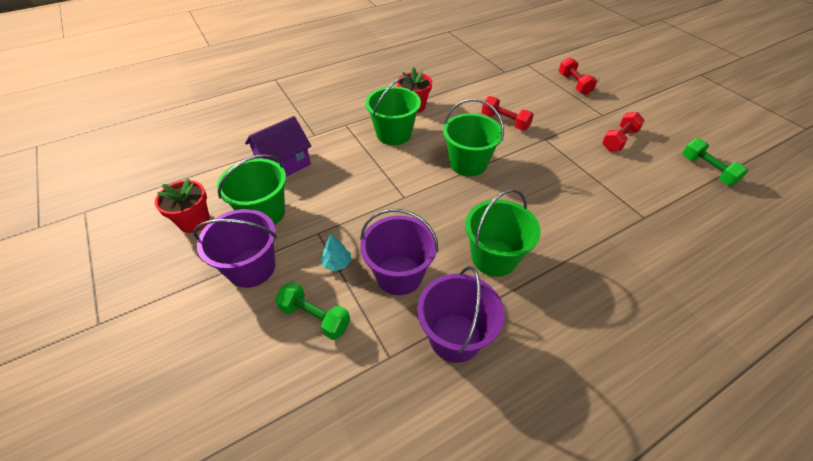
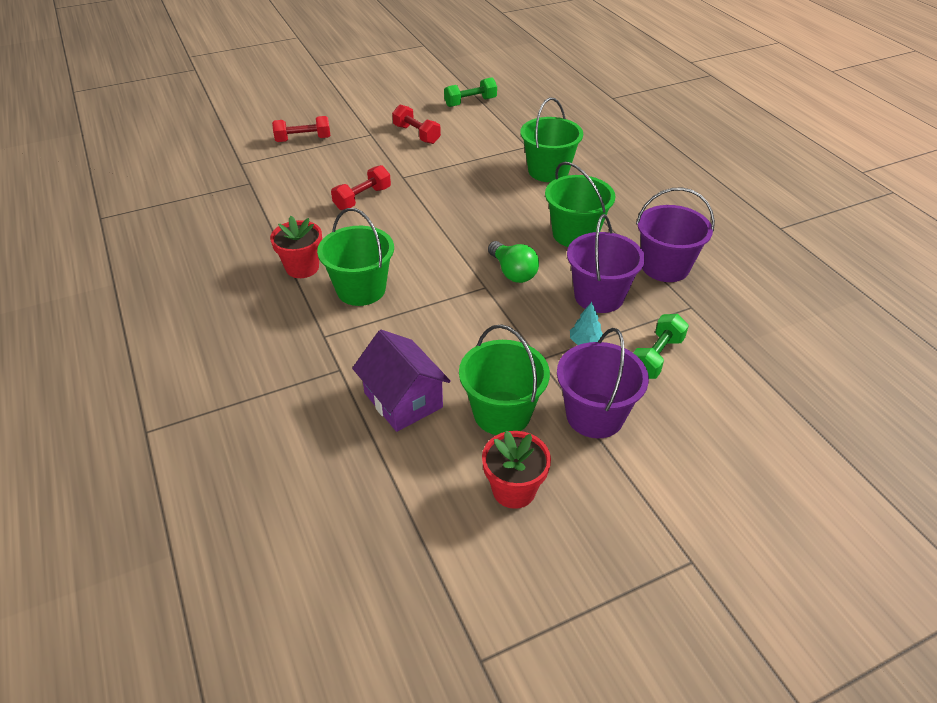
camera: 85 degrees left, 5 degrees down
(426, 213) = (513, 272): none -> green light bulb
(468, 163) = (434, 234): green bucket -> green bucket (548, 171)

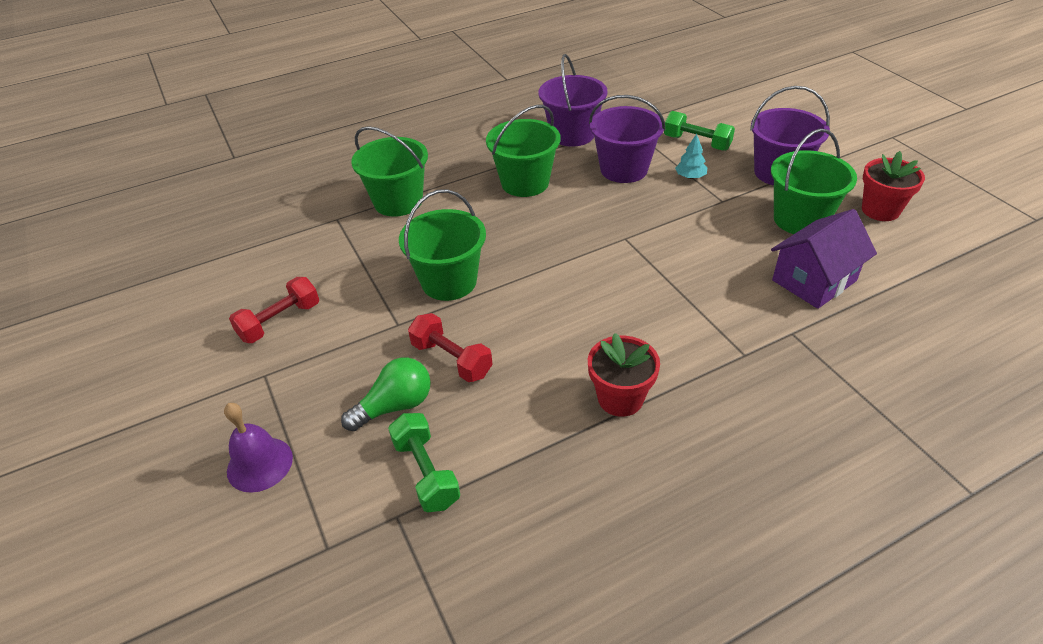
camera: 90 degrees left, 0 degrees up
(303, 139) = (260, 464): red dumbbell -> purple bell
(361, 289) = (652, 334): green bucket -> green bucket (449, 281)
(470, 102) = (198, 273): green dumbbell -> green dumbbell (426, 473)
(513, 272) = (596, 220): green light bulb -> green light bulb (395, 406)

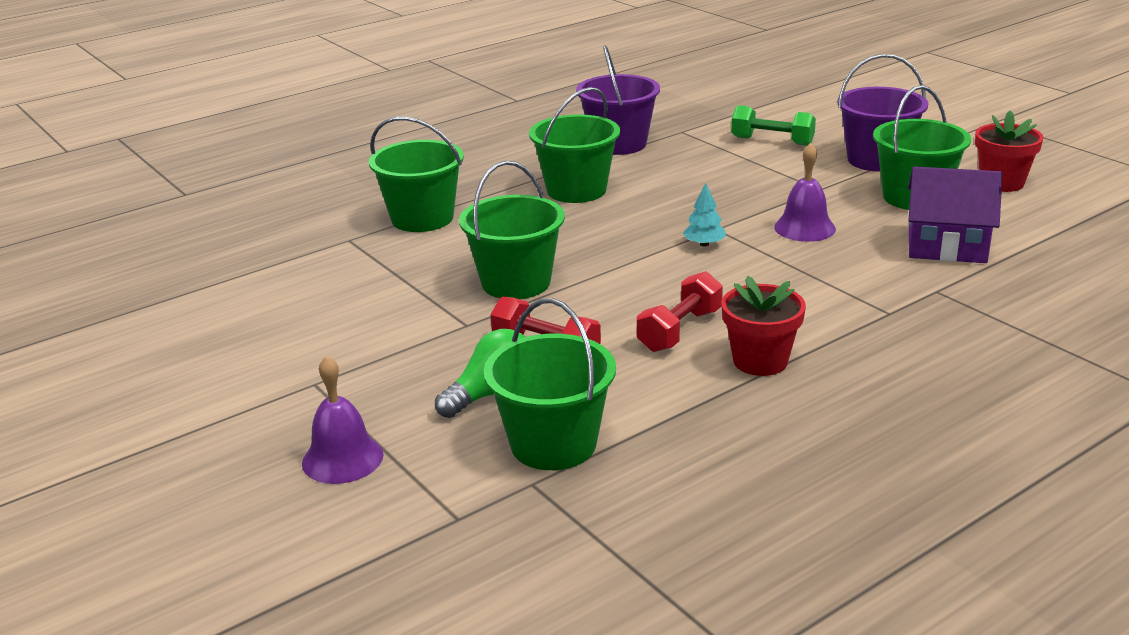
camera: 10 degrees left, 15 degrees down
(280, 321) = (314, 335): red dumbbell -> red dumbbell (680, 330)
(426, 473) = (553, 444): green dumbbell -> green bucket
(624, 169) = (693, 170): purple bucket -> none
(690, 177) = (775, 171): turquoise tree -> turquoise tree (704, 244)
(698, 245) = (804, 228): none -> purple bell
(814, 280) = (946, 246): purple house -> purple house turned 60 degrees clockwise

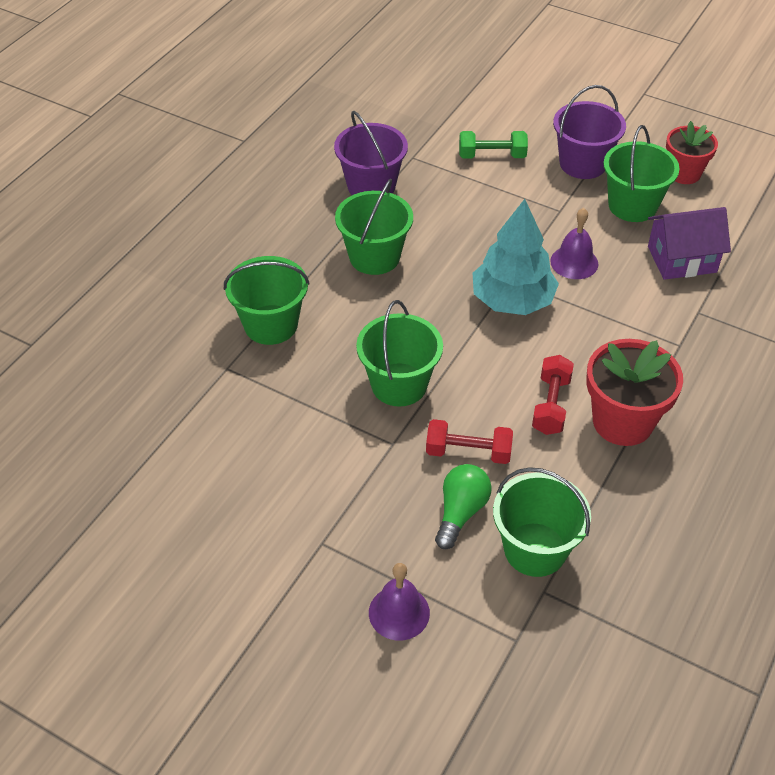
camera: 25 degrees left, 20 degrees up
(704, 244) = (512, 301): turquoise tree -> turquoise tree, size x2.48
(760, 361) = (622, 422): red flower pot -> red flower pot, size x1.52

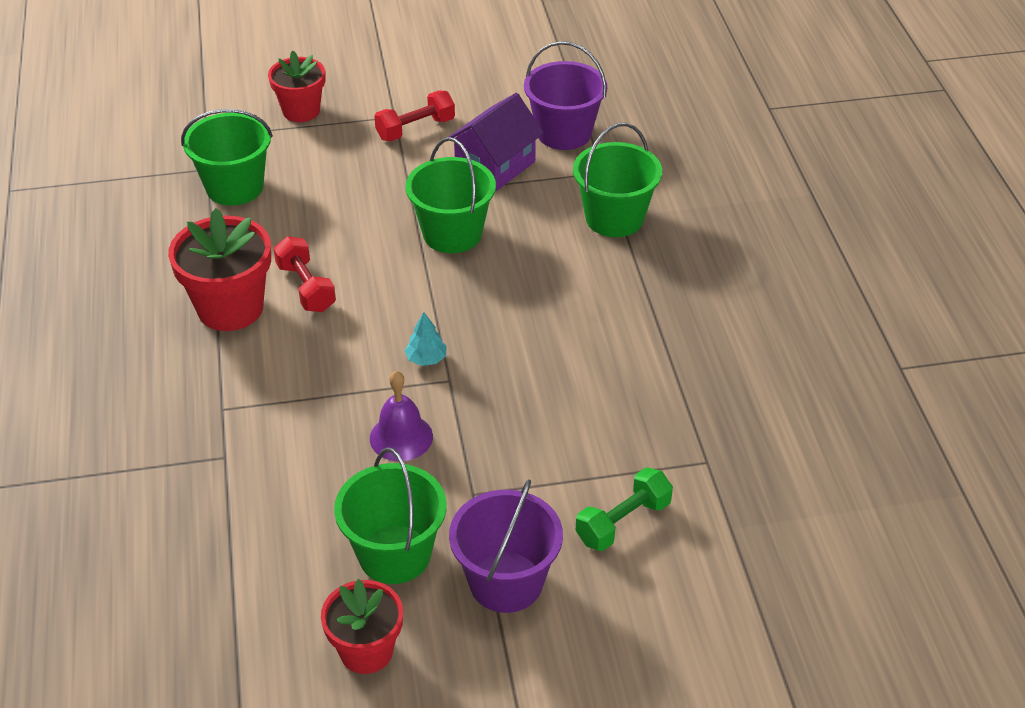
camera: 140 degrees right, 5 degrees down
(371, 186) = (702, 397): purple bucket -> purple bucket (564, 133)
(374, 257) = (604, 325): green bucket -> none
(399, 612) = (301, 111): purple bell -> red flower pot
(460, 512) = (312, 180): green light bulb -> none
(468, 452) = (344, 218): red dumbbell -> red dumbbell (415, 129)
(512, 301) = (426, 359): turquoise tree -> turquoise tree, size x0.40
(682, 259) = (284, 512): purple house -> purple house (495, 166)

